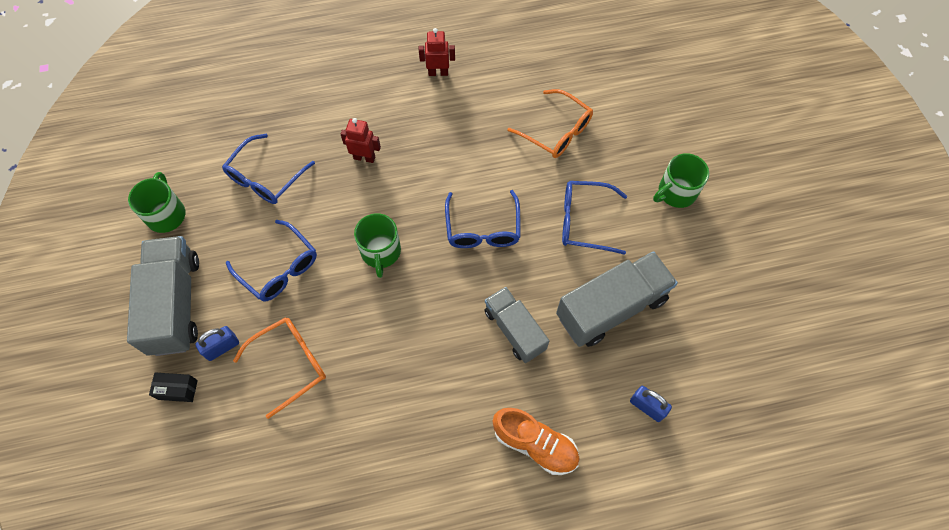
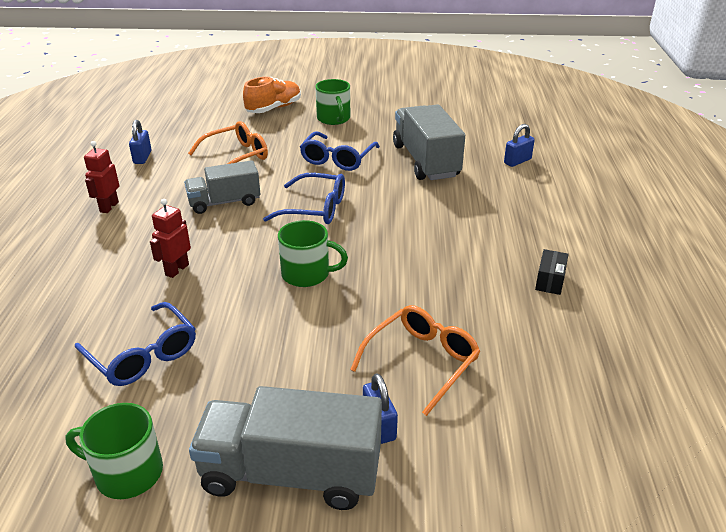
camera: 75 degrees left, 30 degrees down
(177, 390) = (429, 482): black box -> black box (550, 281)
(279, 268) = (287, 357): blue glasses -> none
(290, 364) = (422, 361): orange glasses -> orange glasses turned 60 degrees clockwise
(514, 330) = (430, 208): grey truck -> grey truck (224, 202)
(527, 58) = (142, 157): none -> blue padlock
(535, 444) = (543, 215): orange shoe -> orange shoe (274, 108)

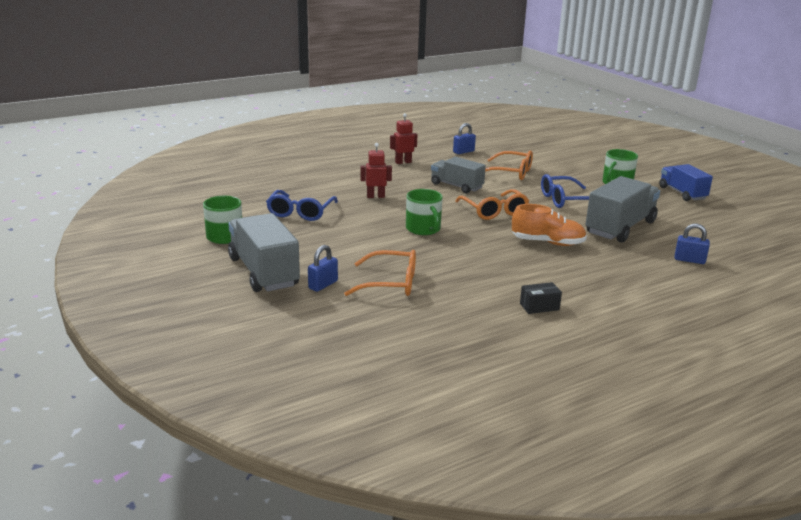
camera: 55 degrees right, 10 degrees down
(274, 108) = (591, 163): orange shoe -> orange shoe (548, 243)
(315, 209) = (494, 211): blue glasses -> orange glasses
(389, 102) = (682, 193): none -> blue truck

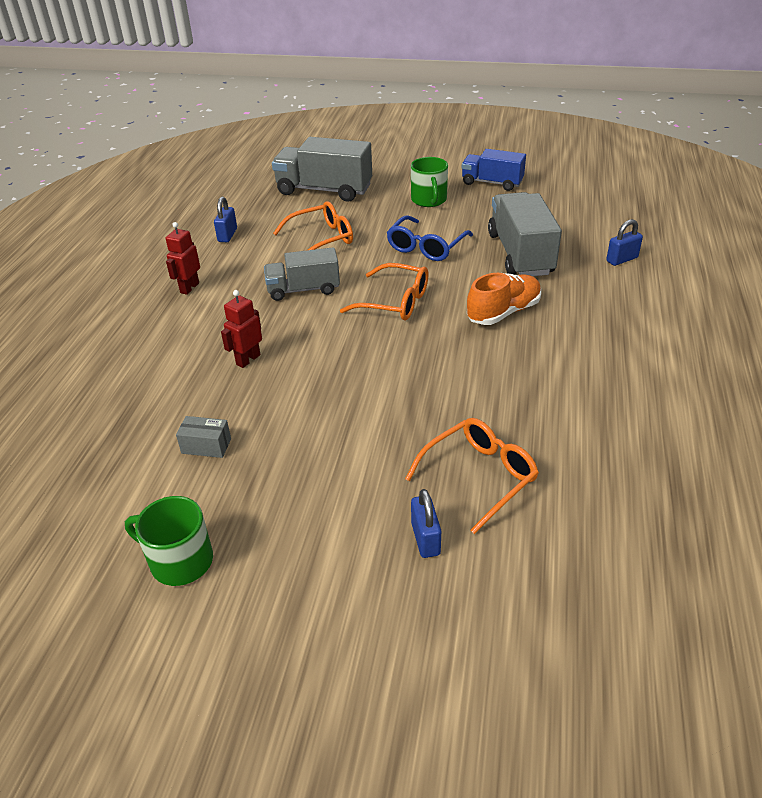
camera: 45 degrees left, 15 degrees up
(263, 272) = (332, 578): grey truck -> grey truck (324, 190)
(300, 212) = (206, 446): blue glasses -> grey box
(423, 229) = (376, 374): green mug -> none
(539, 307) = (631, 400): black box -> none

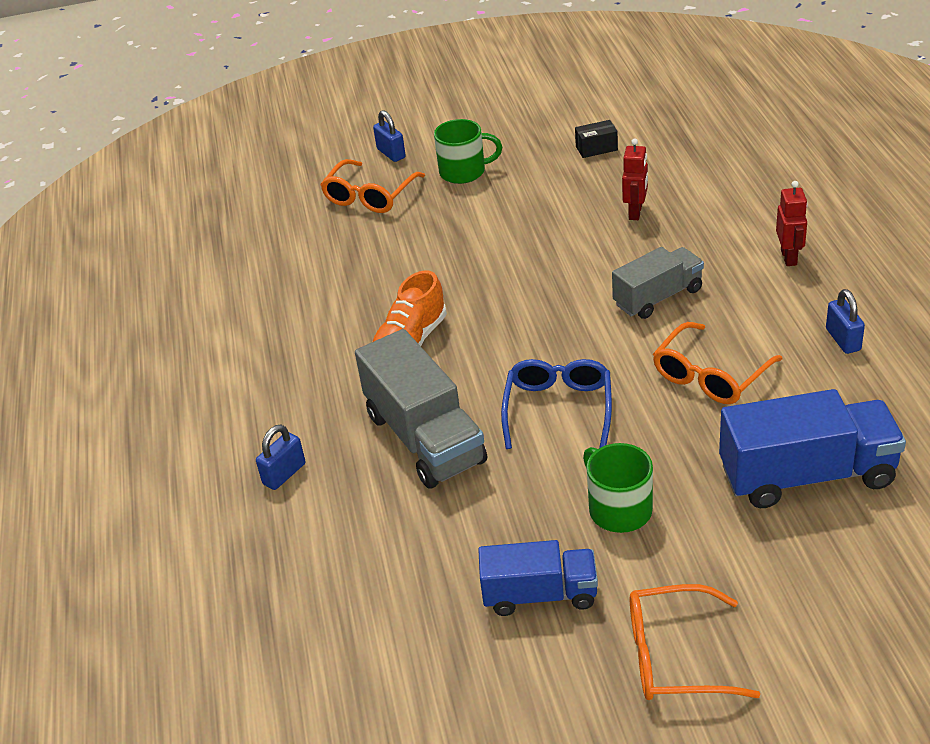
camera: 160 degrees right, 0 degrees up
(179, 561) = (543, 97): green mug -> green mug (464, 172)
(206, 446) = (596, 148): grey box -> black box
(324, 190) = (807, 475): grey truck -> blue truck
(395, 302) = (540, 316): orange glasses -> orange glasses (674, 656)

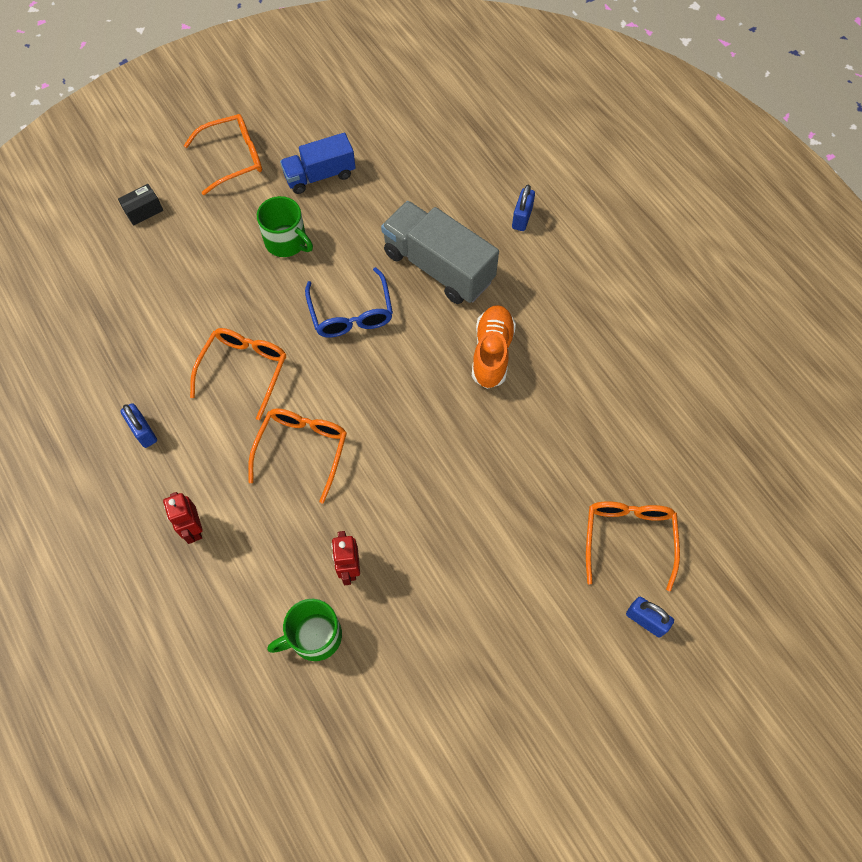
camera: 155 degrees right, 25 degrees up
(464, 172) = (549, 602): green mug -> green mug (314, 636)
(596, 148) = (420, 678): black box -> black box (143, 211)
(658, 297) = (302, 449): grey truck -> orange glasses
(807, 475) = (166, 295): blue truck -> none

